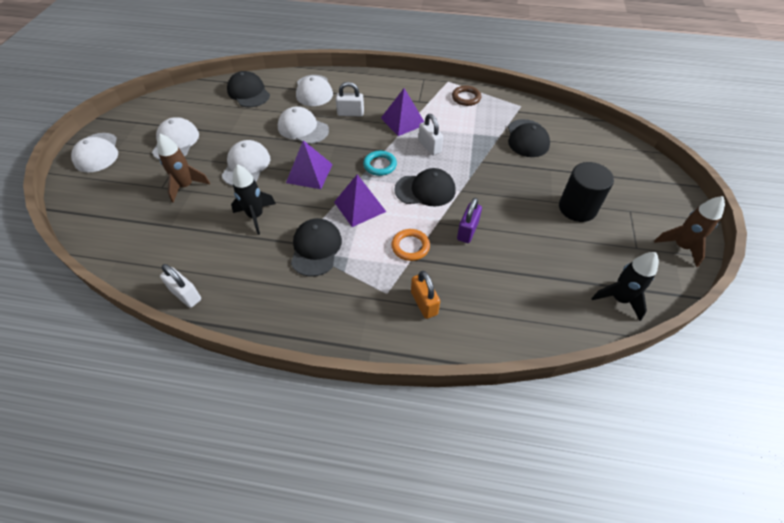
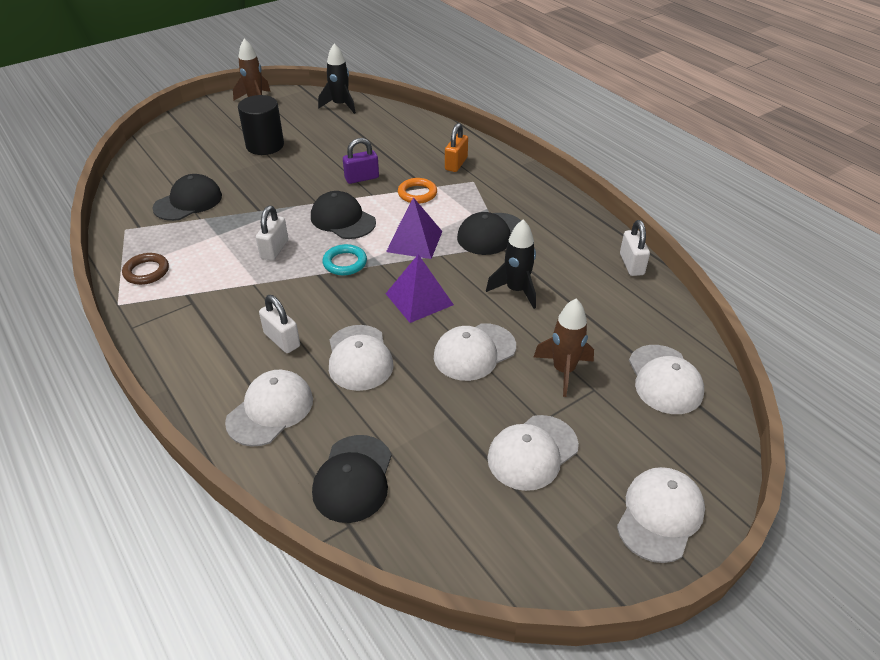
camera: 135 degrees left, 10 degrees down
(119, 217) = (664, 379): none -> white cap
(403, 121) = (249, 291): purple pyramid -> none

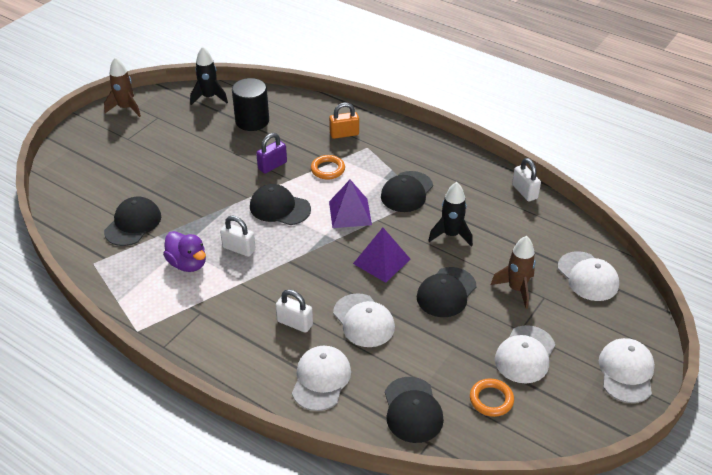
camera: 20 degrees left, 0 degrees up
(146, 272) = (141, 296): brown ring -> none
(213, 251) = (188, 264): none -> purple duck
(265, 145) = (166, 153): black cylinder -> black cylinder (252, 121)
(274, 249) = (239, 249): white padlock -> white padlock turned 60 degrees counterclockwise
(345, 263) = (305, 246): turquoise ring -> none
(456, 164) = (344, 134): orange padlock -> orange padlock turned 75 degrees clockwise
(458, 496) = (491, 399): none -> orange ring
(474, 352) = (446, 292): white cap -> black cap

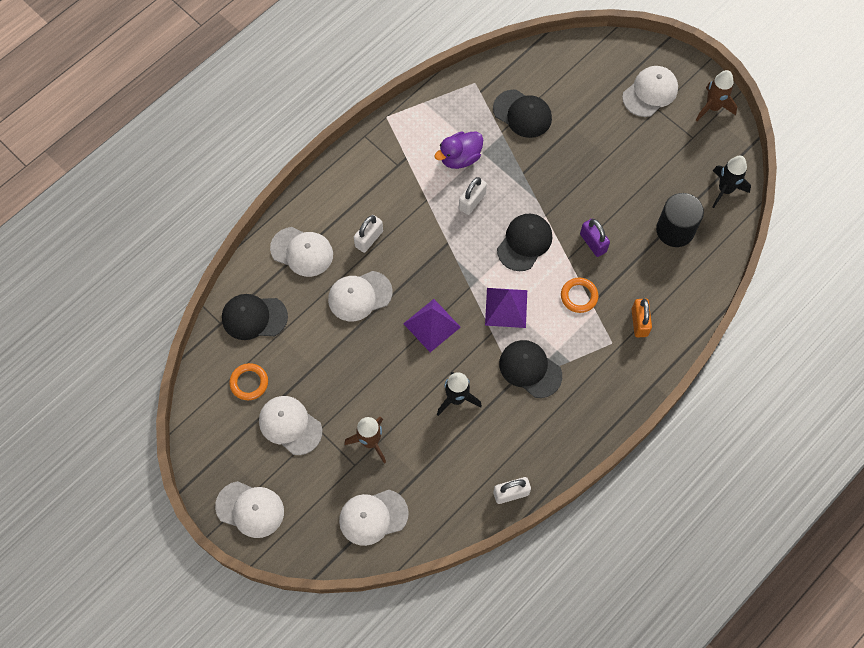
camera: 100 degrees right, 25 degrees up
(109, 144) = (650, 92): none -> white cap
(446, 292) = (379, 375): black cap -> none

